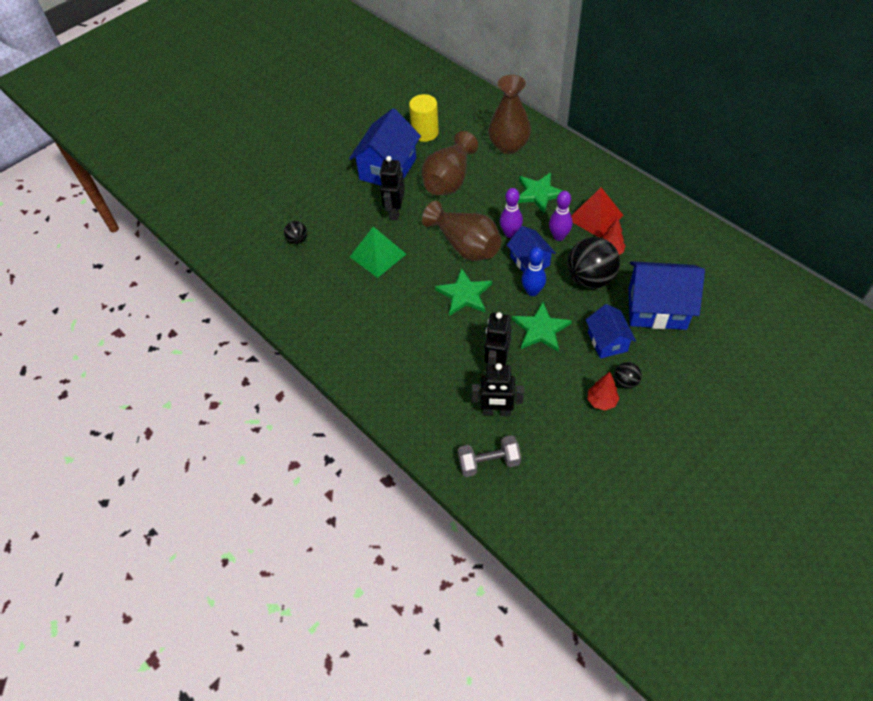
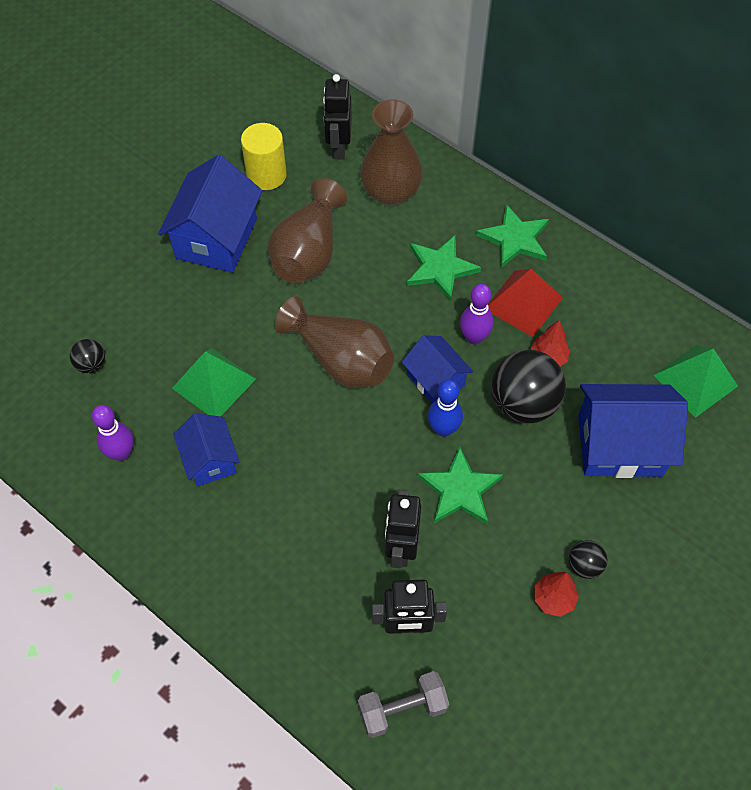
camera: 10 degrees left, 5 degrees up
(395, 211) = (233, 309): black robot -> black robot (338, 147)
(464, 294) = (346, 440): green star -> green star (515, 239)
(510, 233) = (404, 336): purple bowling pin -> purple bowling pin (121, 453)
(607, 341) = (555, 503): blue house -> blue house (210, 460)
(715, 271) = (695, 380): none -> green pyramid

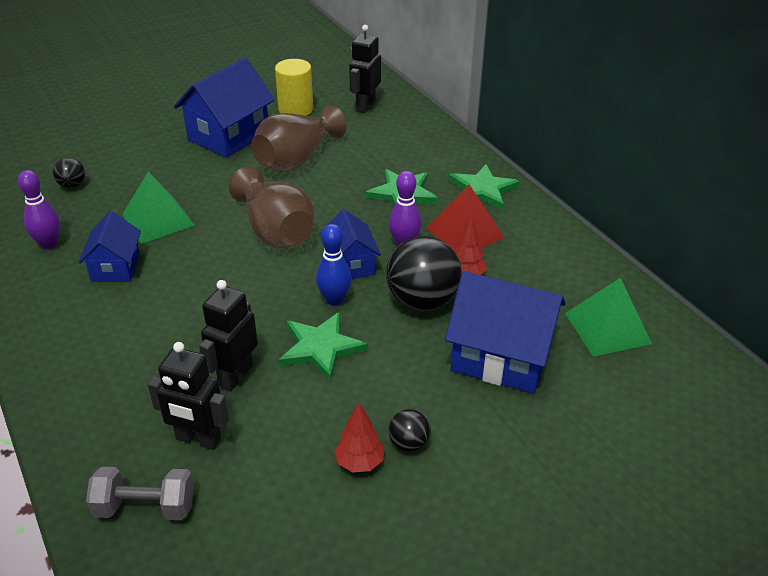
camera: 20 degrees right, 20 degrees down
(391, 192) = (391, 139): brown vase -> none

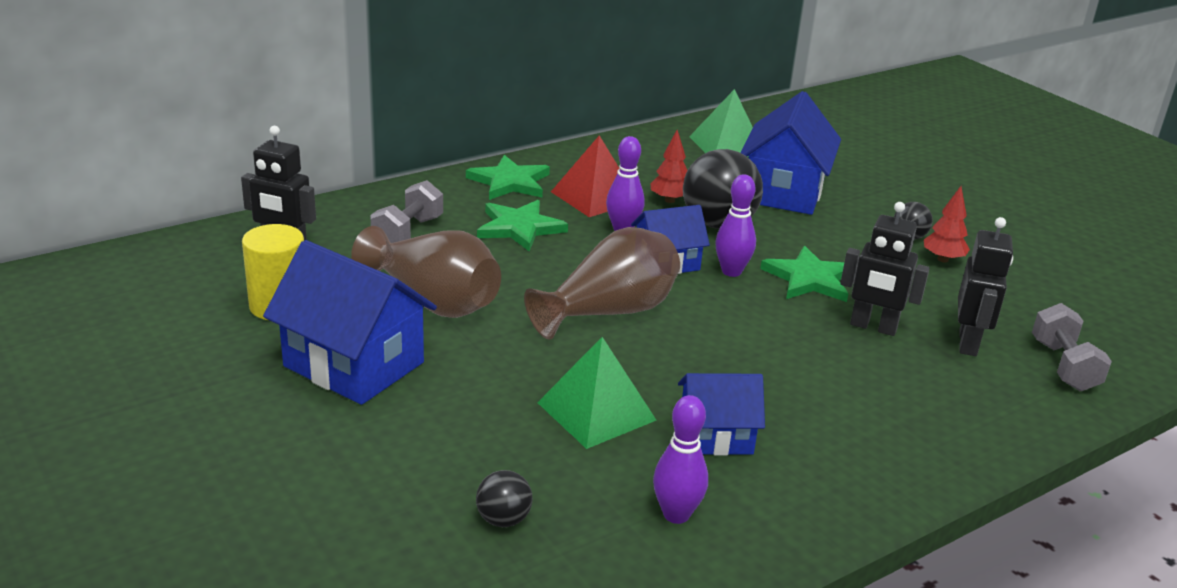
camera: 95 degrees left, 10 degrees down
(334, 300) = (731, 271): blue bowling pin -> purple bowling pin
(390, 147) = (408, 232): none -> grey dumbbell

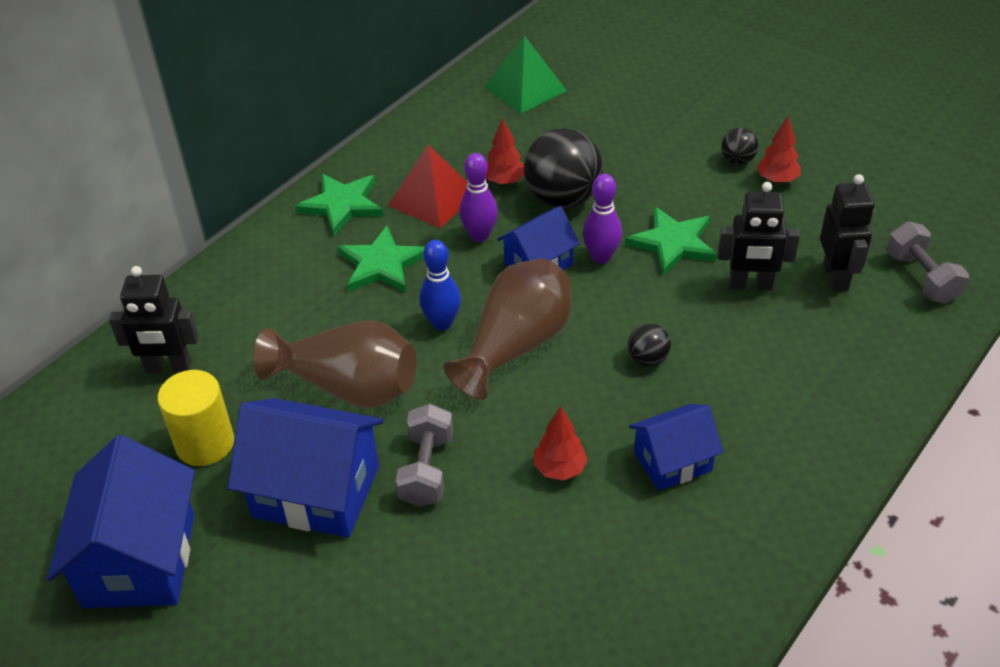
camera: 15 degrees left, 15 degrees up
(408, 232) = (278, 306): grey dumbbell -> grey dumbbell (427, 470)
(503, 519) = (539, 621): black ball -> black ball (648, 359)
(549, 280) = (442, 323): none -> blue bowling pin
(596, 411) = (560, 469): green pyramid -> red tree
(676, 514) = (678, 561): purple bowling pin -> none
(783, 192) = (603, 136): blue house -> blue house (139, 560)

